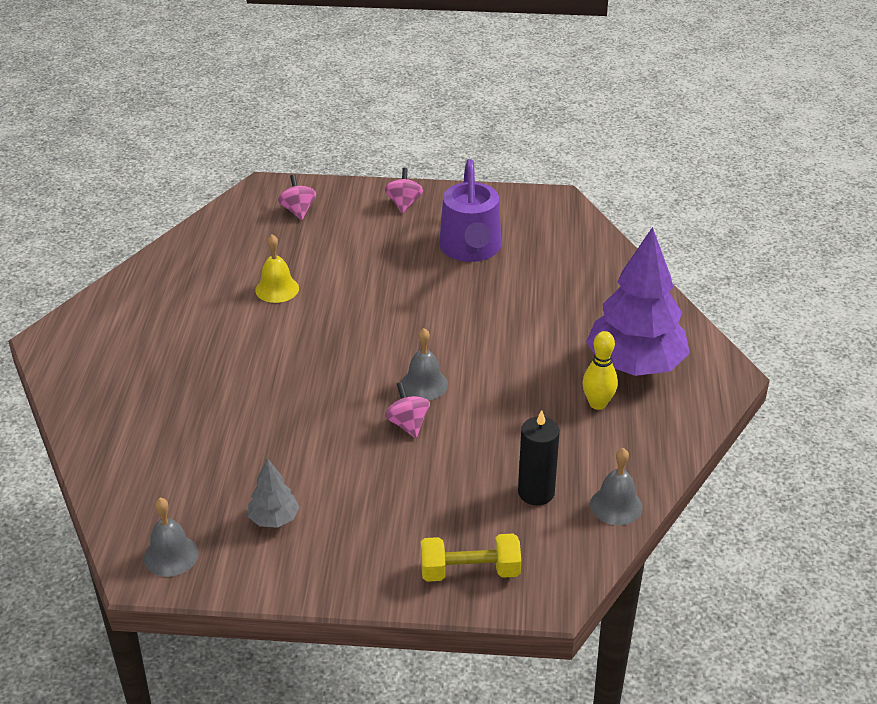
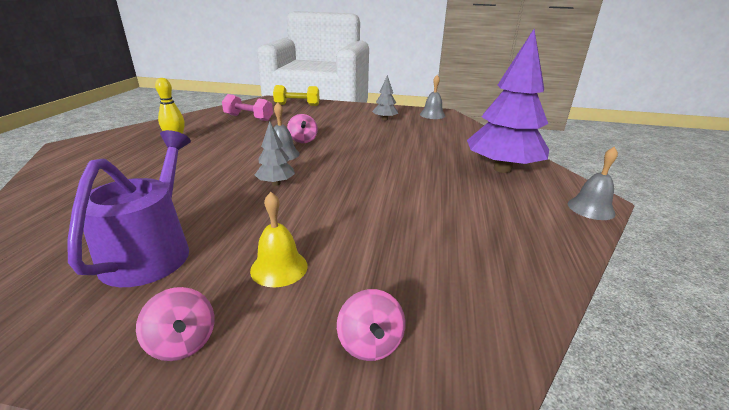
camera: 175 degrees left, 10 degrees down
(277, 289) = (394, 223): yellow bell -> yellow bell (279, 268)
(404, 203) = (183, 342): pink spinning top -> pink spinning top turned 45 degrees counterclockwise
(407, 329) = (276, 183): none -> grey tree
(536, 492) = (248, 118): black candle -> pink dumbbell
(616, 505) = (213, 113): grey bell -> grey bell (591, 208)
(635, 365) = (123, 153): purple tree -> purple tree (502, 169)

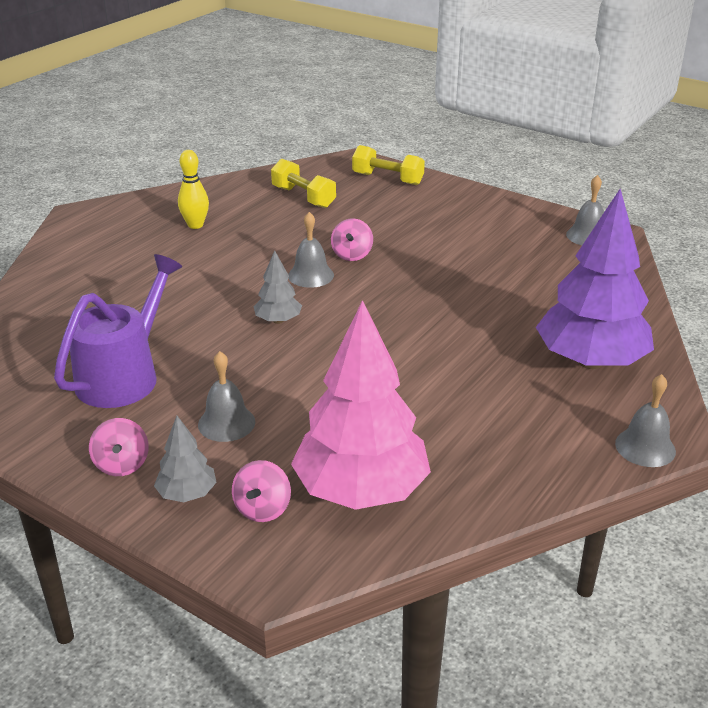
camera: 25 degrees right, 5 degrees up
(248, 118) = (303, 197): pink dumbbell -> yellow dumbbell
(279, 268) = (226, 423): yellow bell -> grey bell
(384, 119) = (500, 233): grey tree -> grey tree (187, 494)
(444, 295) = (361, 491): none -> pink tree

